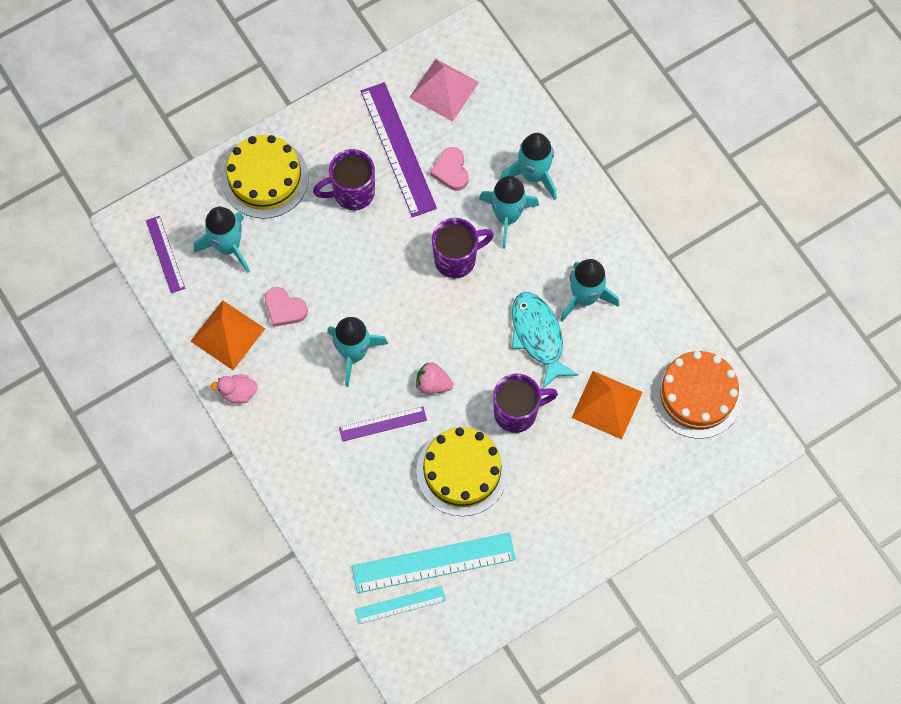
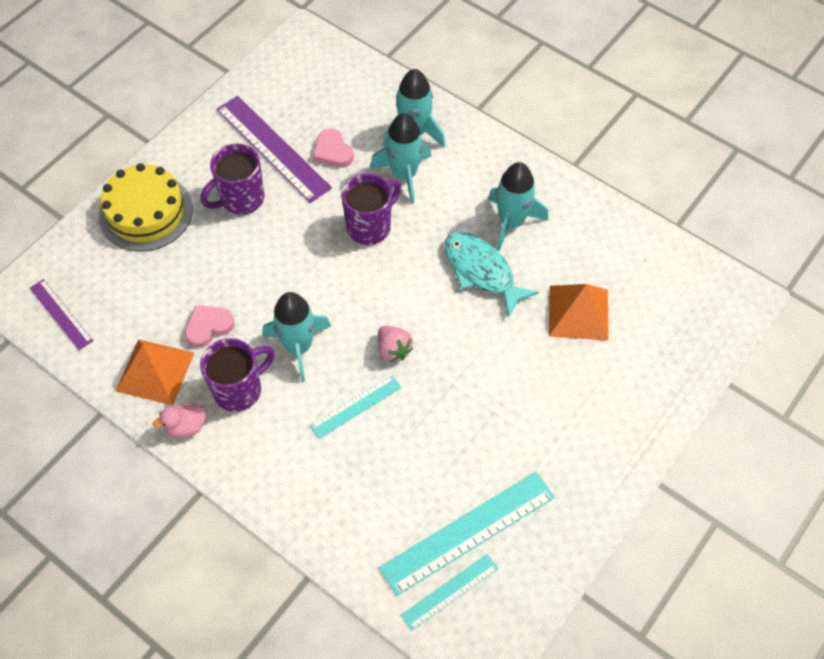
camera: 20 degrees left, 10 degrees down
(228, 246) = (128, 286): turquoise rocket -> none
(284, 309) = (208, 327): pink heart -> pink heart turned 135 degrees clockwise
(383, 424) = (356, 406): purple ruler -> turquoise ruler
(433, 384) = (393, 350): pink strawberry -> pink strawberry turned 120 degrees counterclockwise
(444, 90) = (298, 86): pink pyramid -> none
(462, 471) = (459, 426): yellow cake -> none
(517, 412) = (491, 349): purple mug -> purple mug (239, 390)
(697, 395) = (661, 275): orange cake -> none

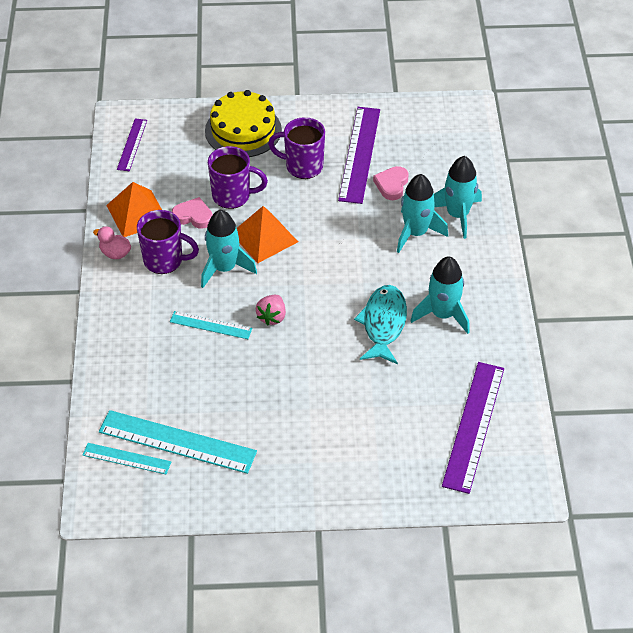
camera: 50 degrees right, 10 degrees down
(370, 227) = (354, 243): purple mug -> purple mug (233, 196)
(578, 312) = (408, 398): orange pyramid -> orange pyramid (264, 237)
(647, 287) = (474, 426): none -> purple ruler

